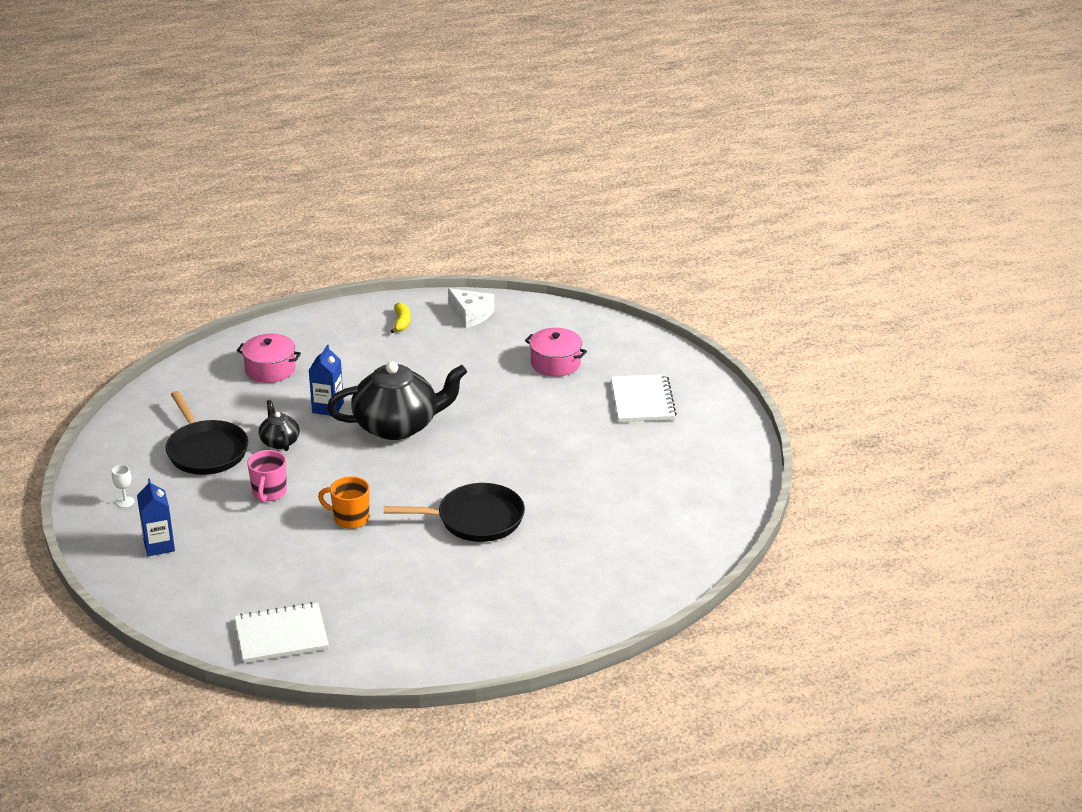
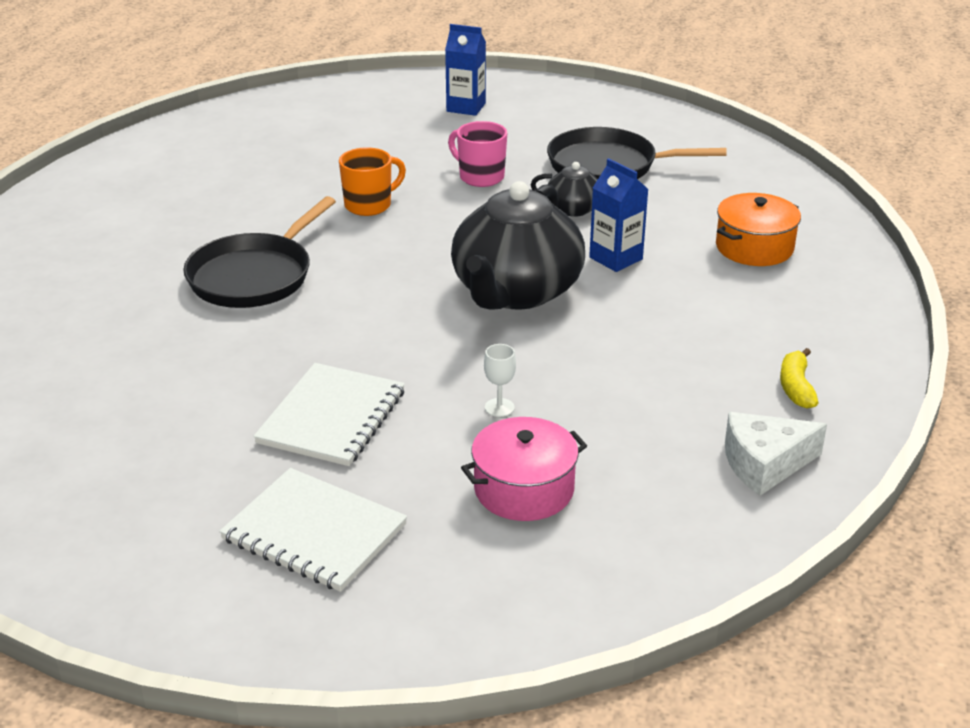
camera: 125 degrees right, 0 degrees up
(125, 502) = (562, 109): white goblet -> white goblet (499, 407)
(270, 369) = (754, 247): pink pot -> orange pot
(281, 635) = (246, 125): white notebook -> white notebook (332, 417)
(401, 322) = (796, 387): yellow banana -> yellow banana turned 60 degrees clockwise

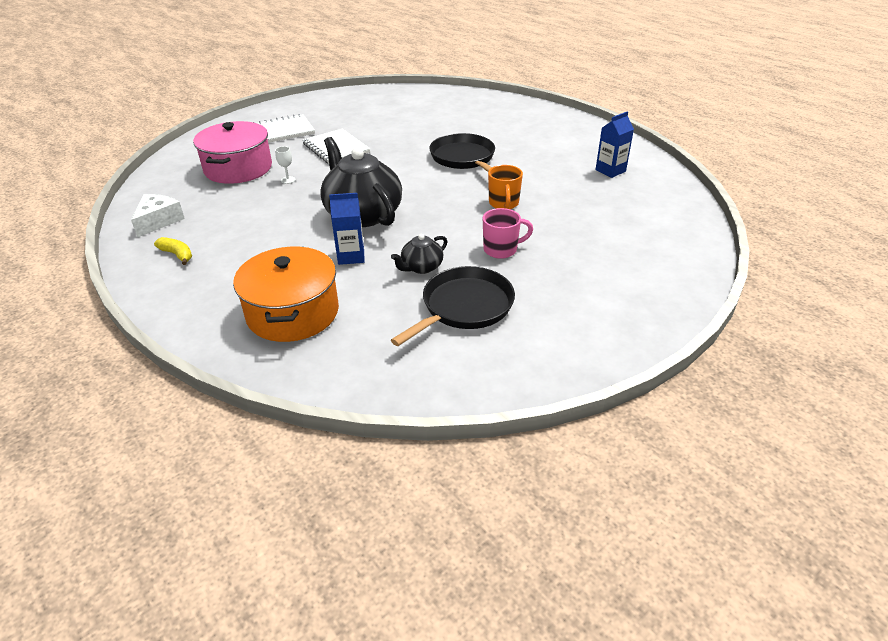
camera: 125 degrees right, 5 degrees up
(466, 107) = (622, 285): blue carton -> blue carton (610, 170)
(524, 489) = (238, 168): pink pot -> pink pot, size x1.54
(754, 247) = (293, 313): orange pot -> orange pot, size x1.54

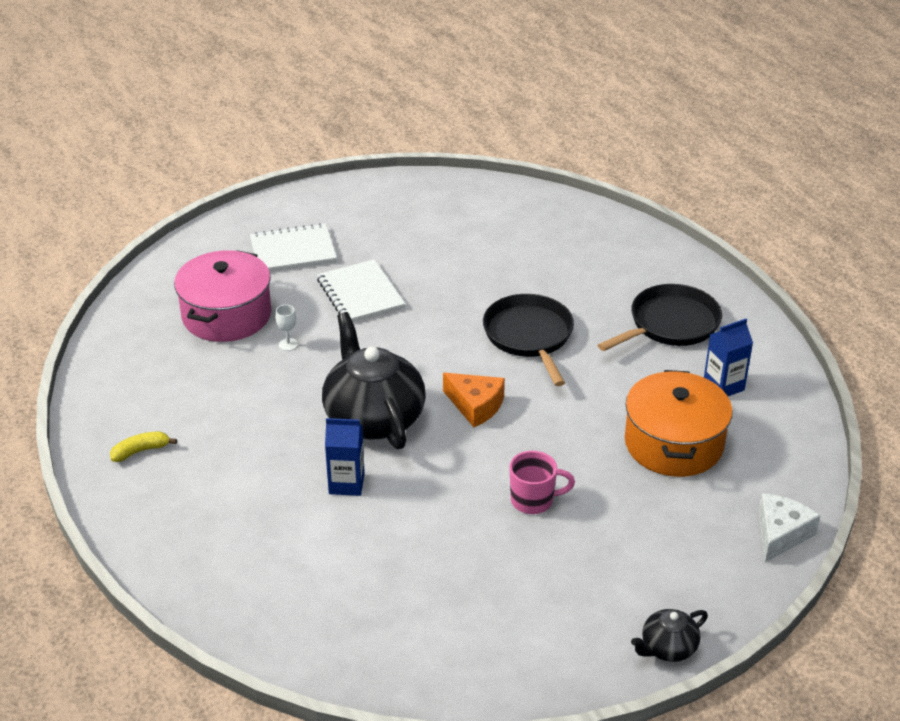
camera: 10 degrees right, 0 degrees up
(158, 221) = (121, 393): white cheese -> white cheese (780, 534)
(177, 255) = (141, 451): yellow banana -> yellow banana turned 75 degrees counterclockwise
(293, 313) = (265, 556): orange pot -> orange pot (674, 443)
(421, 267) = (428, 513): black teapot -> black teapot (667, 648)
(438, 199) = (475, 406): none -> orange cheese
(464, 307) = (464, 579): black pan -> black pan (670, 324)
(503, 204) = (559, 425): orange mug -> none

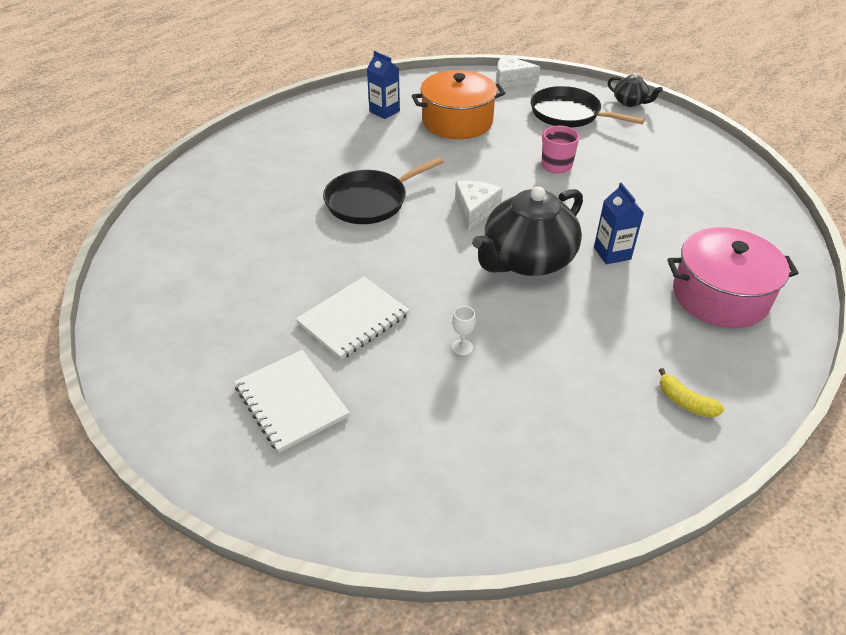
camera: 110 degrees left, 5 degrees up
(227, 315) = (440, 417): pink pot -> pink pot (720, 296)
(475, 406) = (475, 210): orange cheese -> white cheese
(670, 324) = (321, 140): black pan -> black pan (568, 114)

